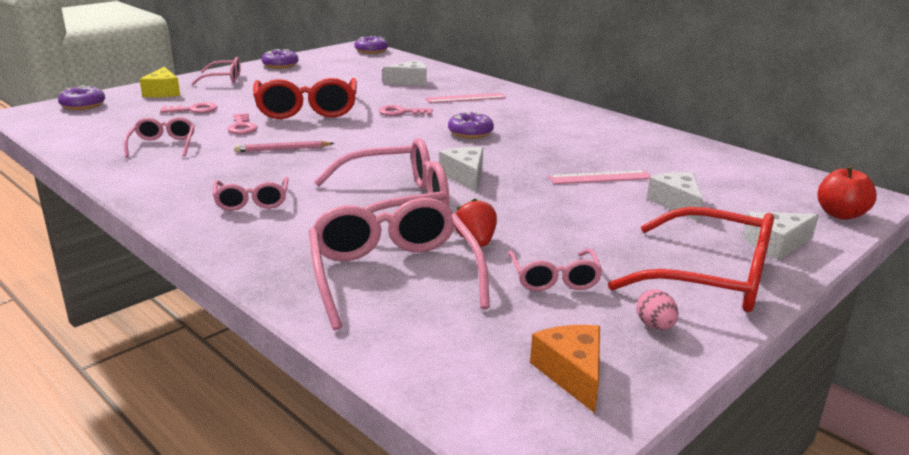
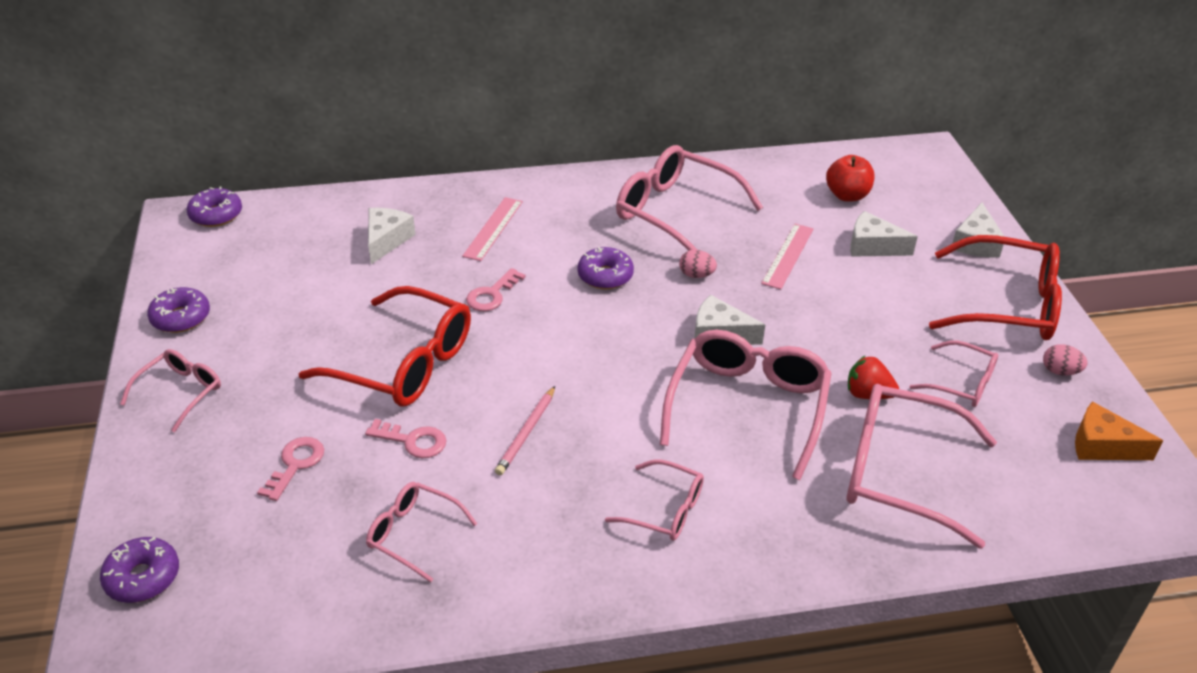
camera: 55 degrees left, 15 degrees up
(163, 92) = (174, 473): yellow cheese -> none
(519, 156) = (696, 275): none -> pink egg
(579, 135) = (675, 212): none -> pink glasses
(711, 278) = (1007, 304): red glasses -> red glasses turned 45 degrees clockwise
(840, 214) = (947, 183): red apple -> red apple (847, 195)

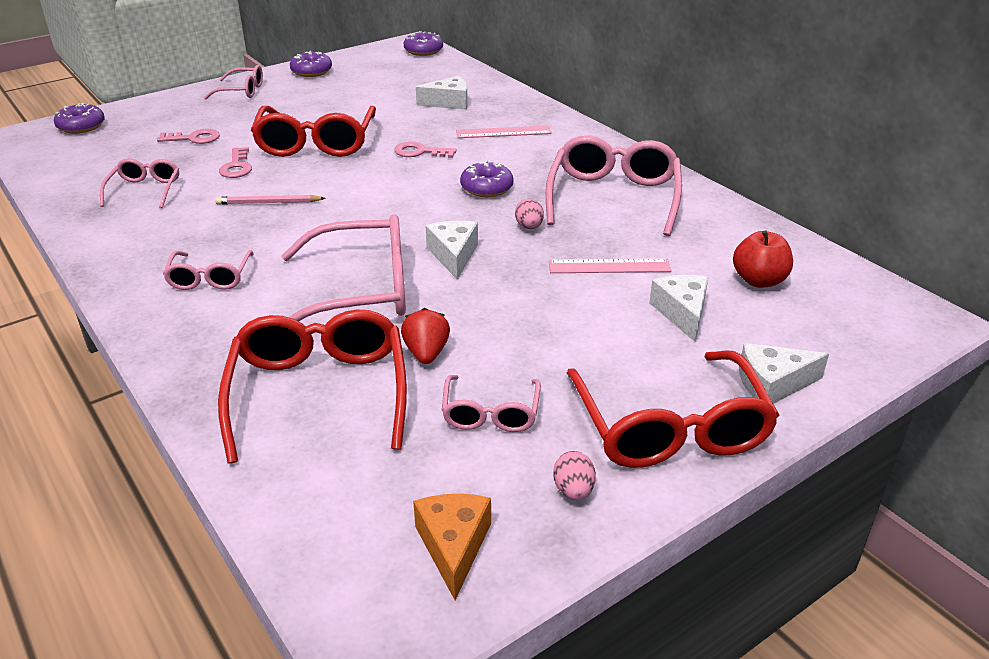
camera: 65 degrees right, 5 degrees down
(899, 472) = (319, 393): pink glasses -> red glasses

